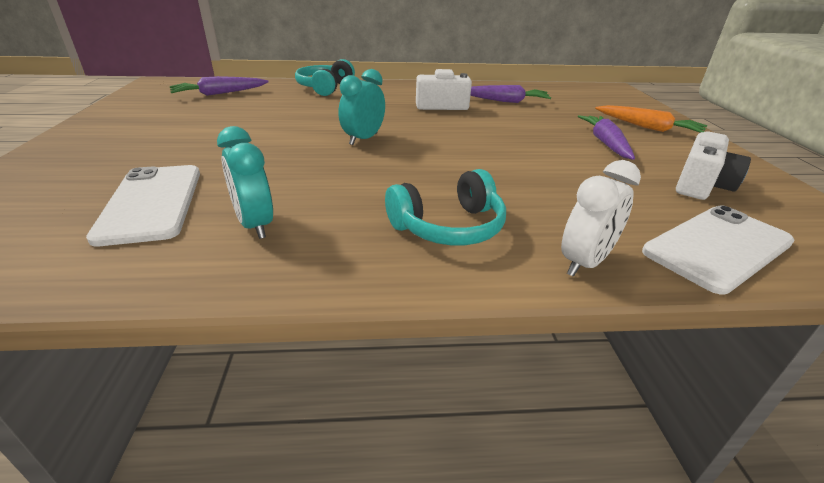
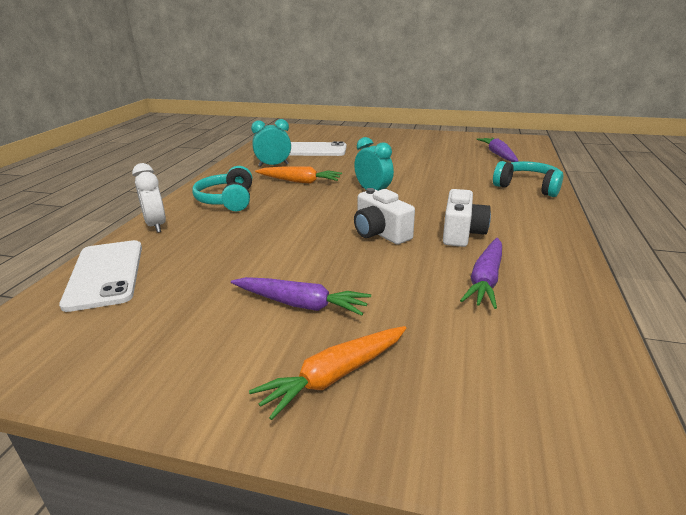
camera: 110 degrees right, 5 degrees down
(341, 185) = (299, 181): none -> orange carrot
(701, 186) = (165, 319): white camera -> white camera (380, 233)

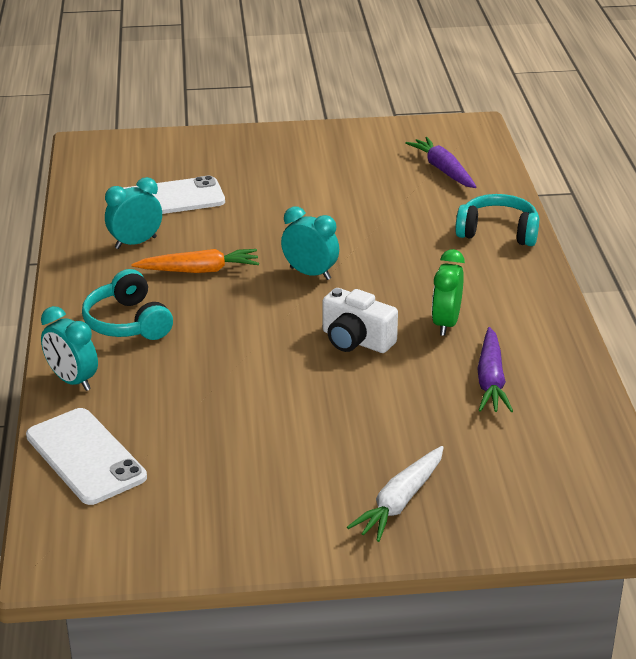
camera: 20 degrees left, 5 degrees up
(156, 225) = (72, 381): white clock -> turquoise clock
(300, 304) = (326, 445): purple carrot -> none
(335, 376) = (400, 502): orange carrot -> white carrot
(461, 233) = (446, 323): white camera -> green clock

